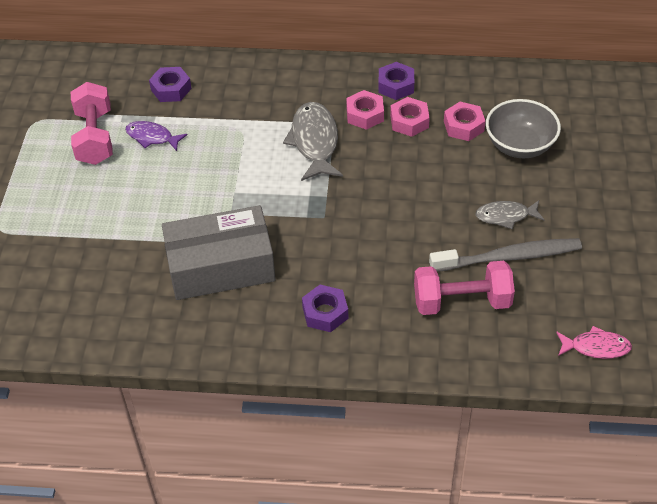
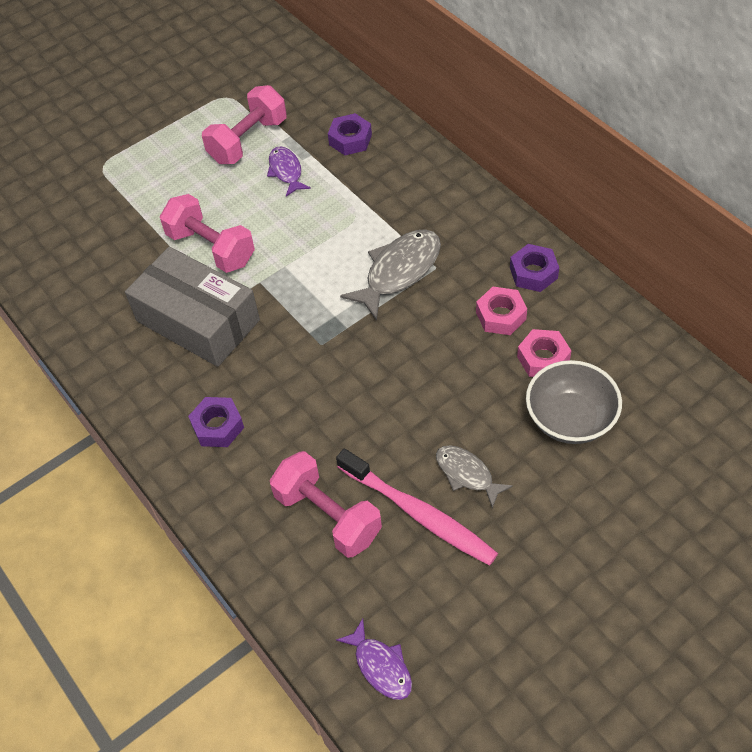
camera: 50 degrees right, 5 degrees up
(165, 219) = (211, 248): none -> pink dumbbell
(365, 114) = (471, 279): pink nut -> none
(509, 257) = (419, 513): grey toothbrush -> pink toothbrush
(596, 347) = (381, 666): pink fish -> purple fish

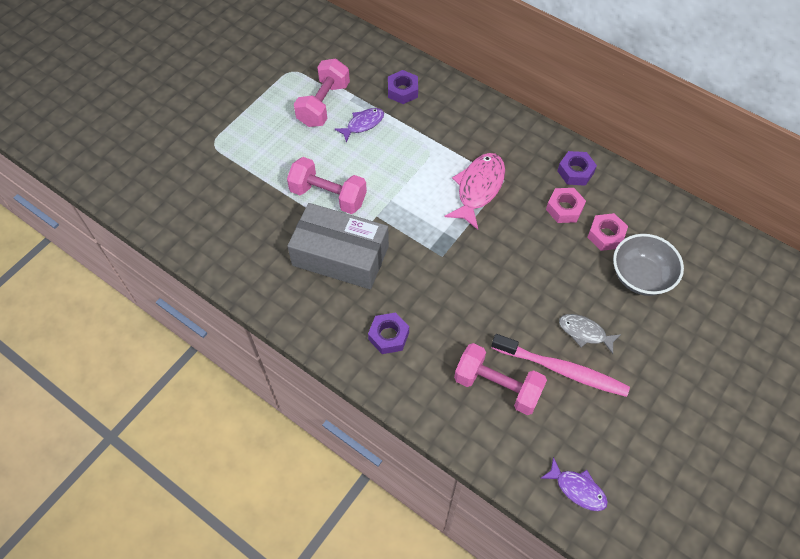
camera: 20 degrees left, 5 degrees up
(286, 171) = (363, 124): purple fish -> purple fish turned 90 degrees clockwise
(399, 271) = (478, 188): grey fish -> pink fish

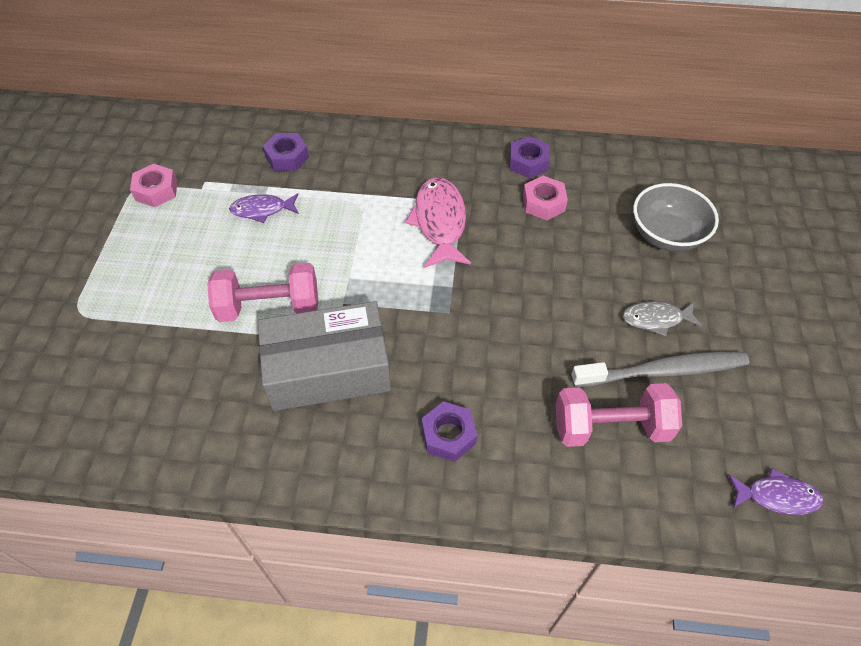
camera: 30 degrees left, 5 degrees down
(323, 104) = (200, 208): pink dumbbell -> none
(363, 124) = (262, 210): purple fish -> purple fish turned 120 degrees counterclockwise
(562, 369) = (663, 371): pink toothbrush -> grey toothbrush
(606, 235) = (603, 210): pink nut -> pink nut (156, 190)

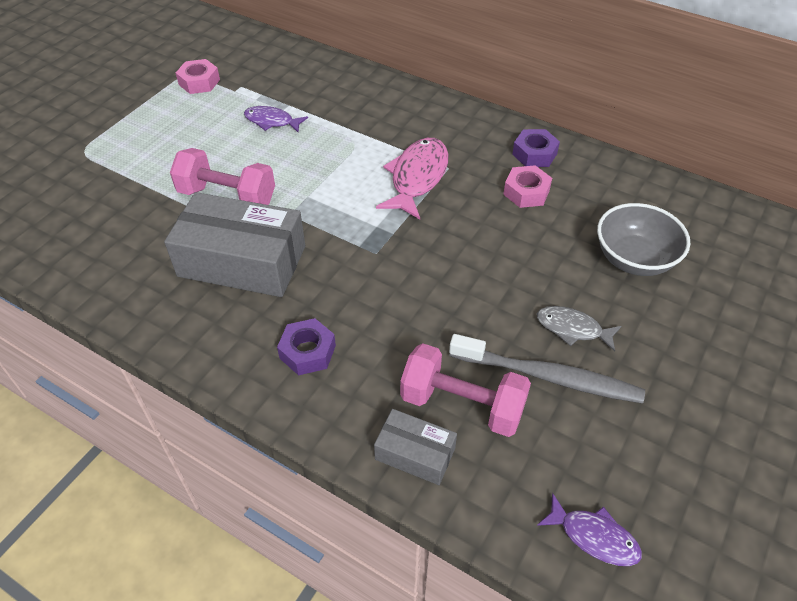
camera: 25 degrees right, 5 degrees down
(287, 157) = (319, 87): purple nut -> none
(600, 490) = (415, 454): none -> grey box

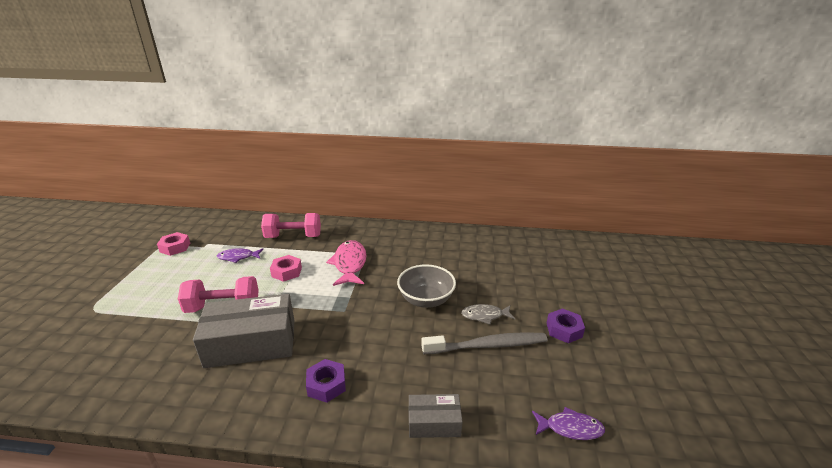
camera: 25 degrees left, 20 degrees down
(462, 404) = (447, 380): pink dumbbell -> pink dumbbell (293, 237)
(526, 192) = (417, 255): pink nut -> pink nut (286, 272)
(534, 154) = (411, 236): purple nut -> purple nut (564, 330)
(634, 259) = (494, 271): grey bowl -> grey bowl (426, 299)

